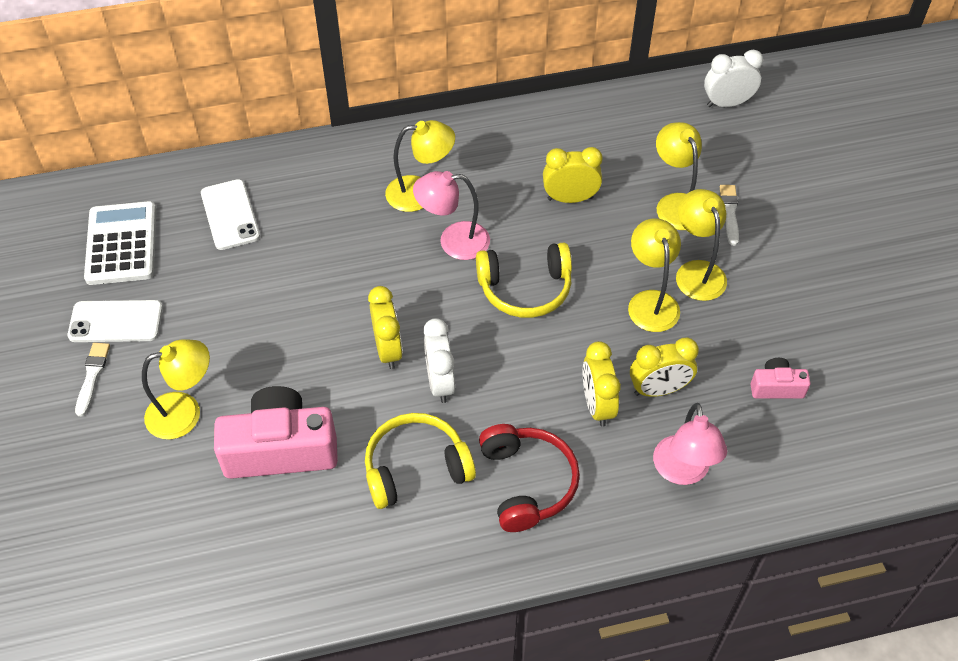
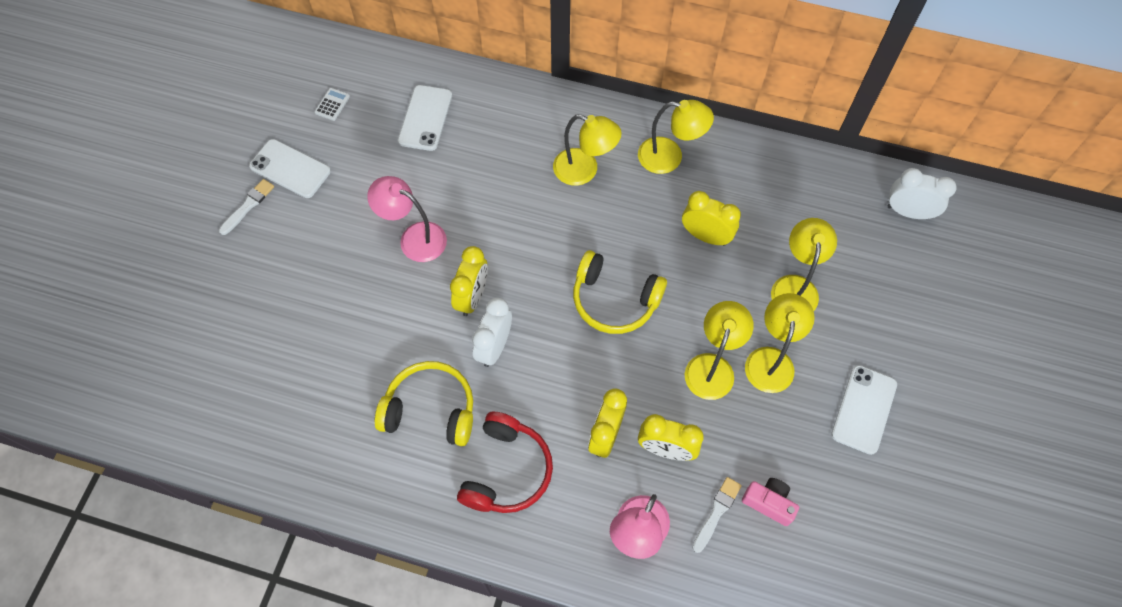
camera: 30 degrees right, 10 degrees up
(121, 244) = (332, 104): white calculator -> white calculator, size x0.41
(185, 412) = (294, 270): yellow lamp -> yellow lamp (669, 157)
(281, 449) = (342, 338): pink camera -> none
(453, 241) = (583, 228): pink lamp -> pink lamp (414, 238)
(729, 213) = (838, 319): white brush -> white brush (716, 512)
(800, 273) = (864, 409): none -> white phone

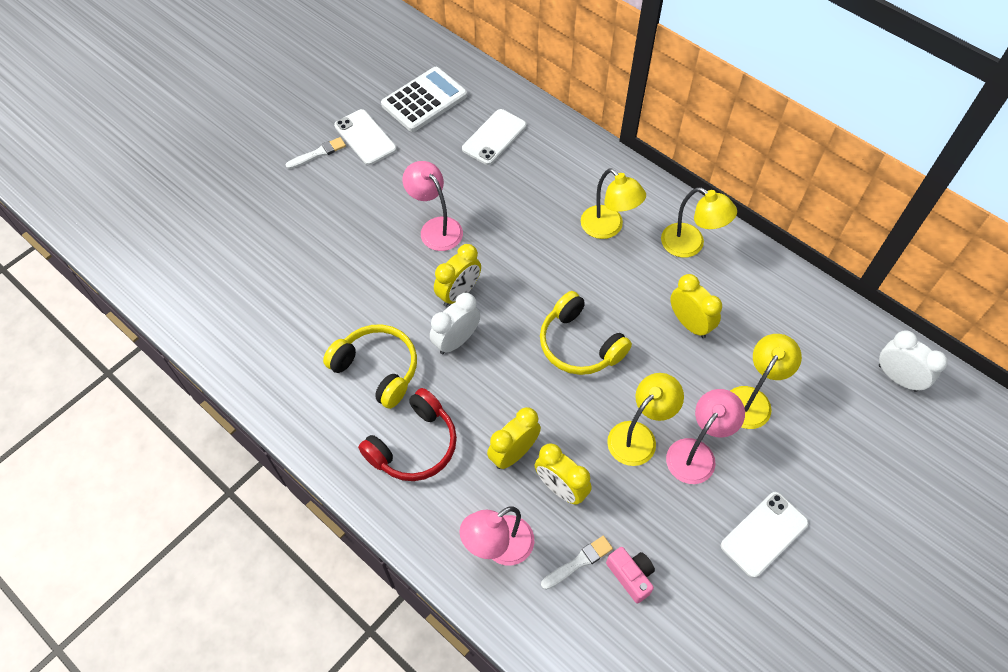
camera: 25 degrees right, 5 degrees down
(332, 104) = (424, 100): white calculator -> white calculator, size x2.46
(771, 359) = (696, 453): yellow lamp -> pink lamp

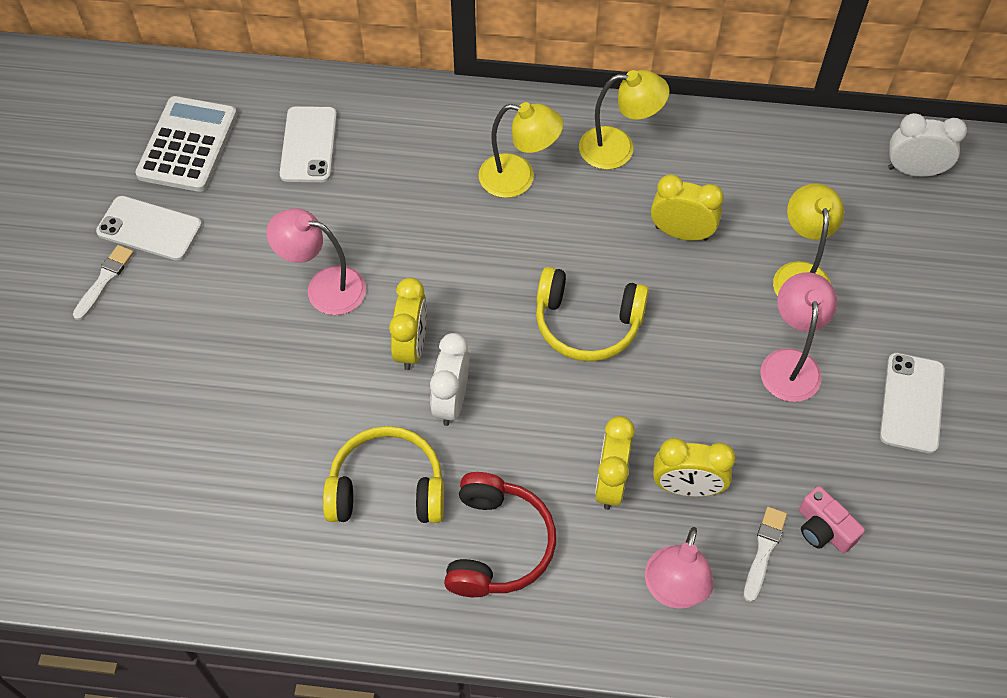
camera: 35 degrees left, 0 degrees up
(631, 576) = (823, 529): pink camera -> pink camera turned 150 degrees counterclockwise
(639, 436) = (722, 382): yellow lamp -> none

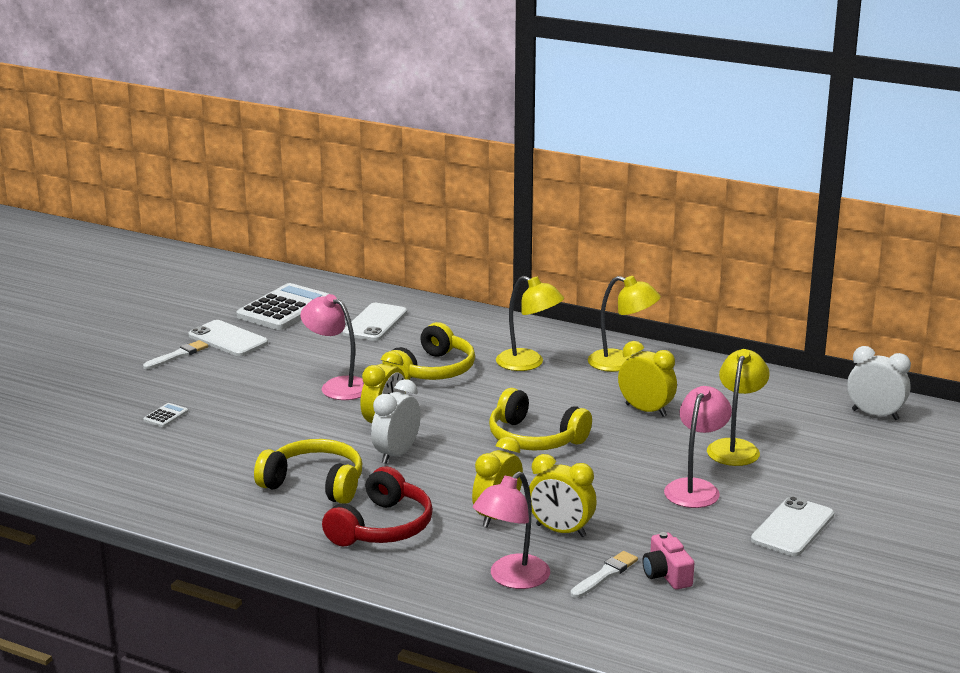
camera: 20 degrees right, 35 degrees down
(151, 409) = (166, 416): none -> white calculator
(418, 224) = (432, 370): none -> yellow headphones

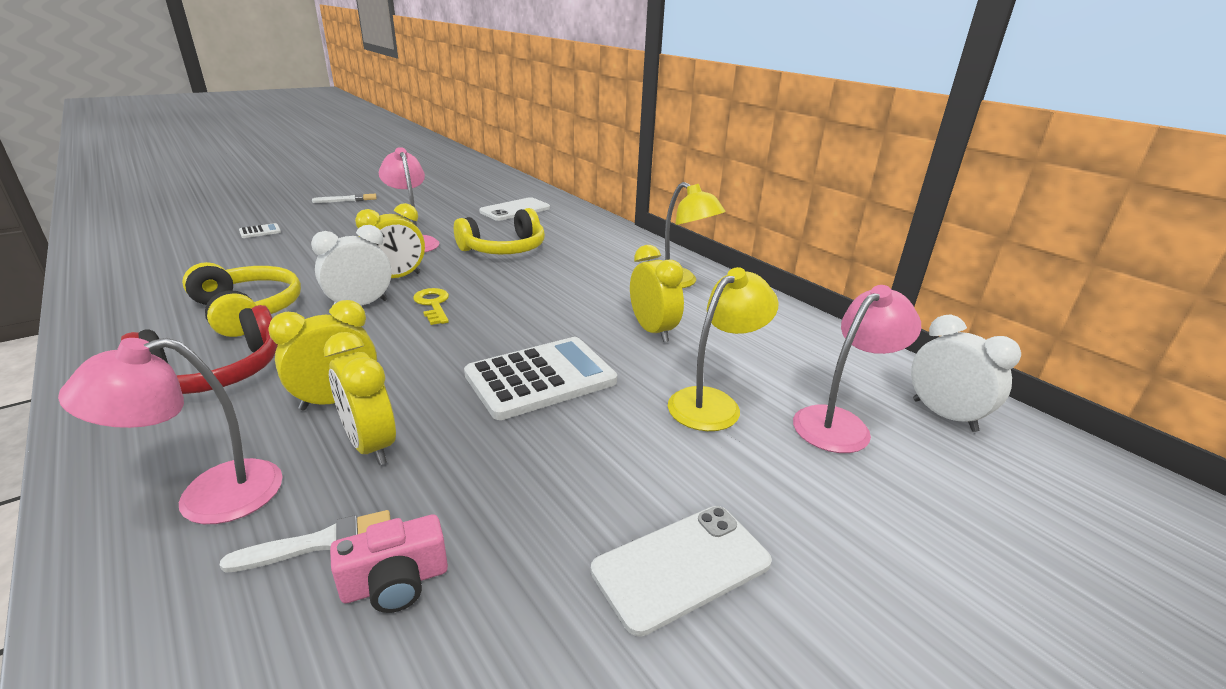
camera: 25 degrees right, 5 degrees up
(228, 339) = (398, 198): white phone -> none
(284, 309) = (468, 190): white calculator -> white calculator (540, 378)
(453, 437) = (433, 304): none -> yellow key
(528, 363) = (592, 262): yellow lamp -> none
(534, 438) = (504, 327): yellow headphones -> none
(666, 575) = (395, 582): pink camera -> pink camera turned 120 degrees counterclockwise
(695, 488) = (605, 442): pink lamp -> pink lamp (840, 423)

